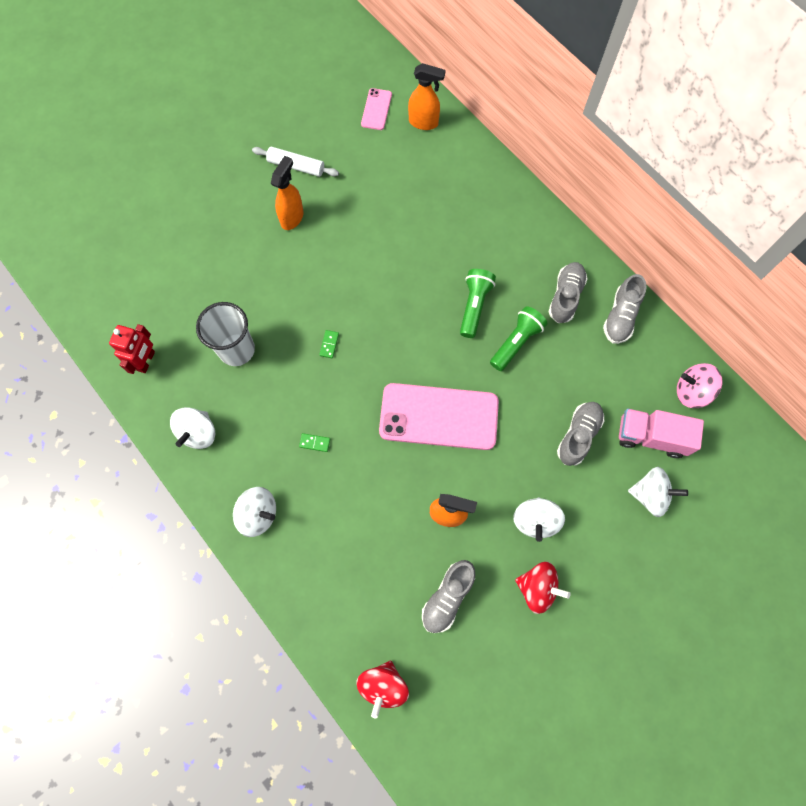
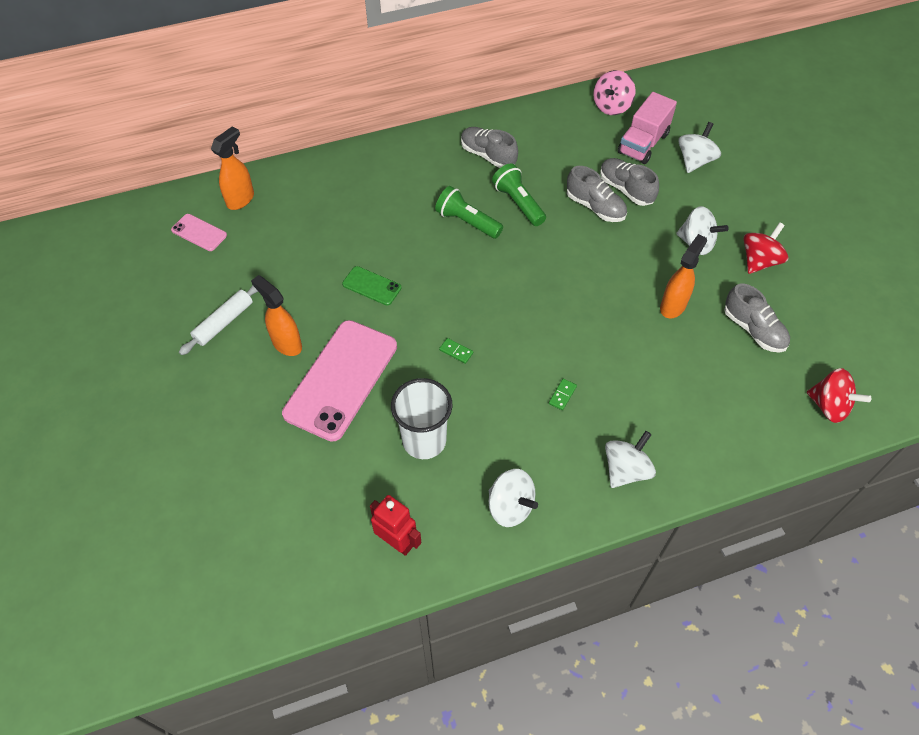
camera: 70 degrees left, 15 degrees down
(372, 256) = (371, 286): none -> green phone
(439, 416) = (571, 283): pink phone -> pink phone (341, 379)
(620, 316) = (524, 126): grey shoe -> grey shoe (595, 207)

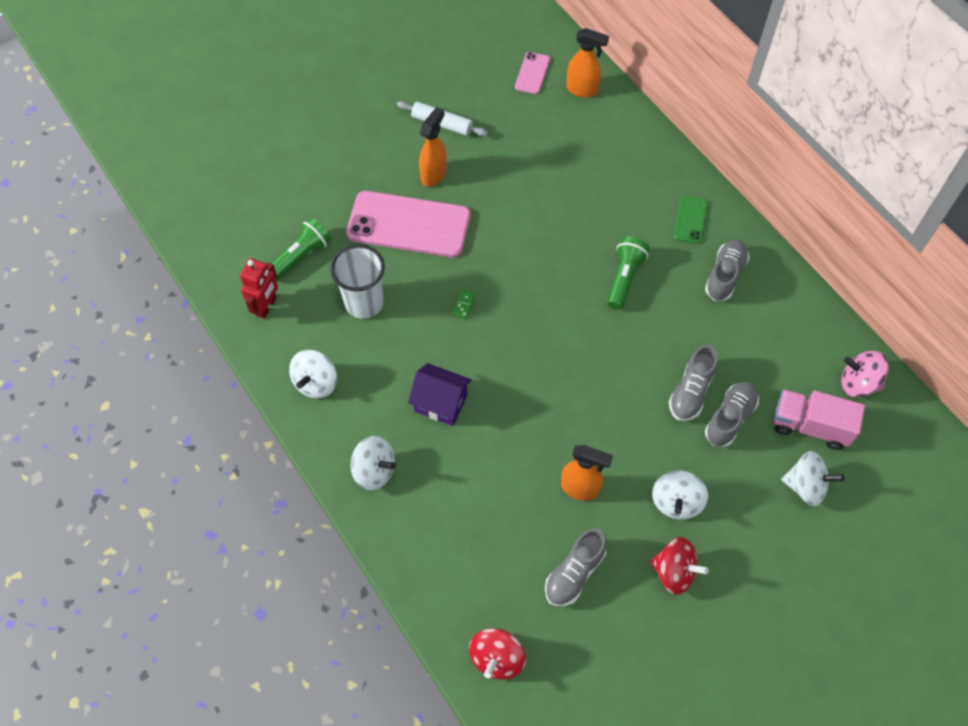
camera: 75 degrees right, 5 degrees up
(371, 286) = (517, 219): green phone -> green phone (690, 219)
(518, 203) = (667, 318): green flashlight -> green flashlight (301, 256)
(562, 395) = (441, 403): green domino -> purple house

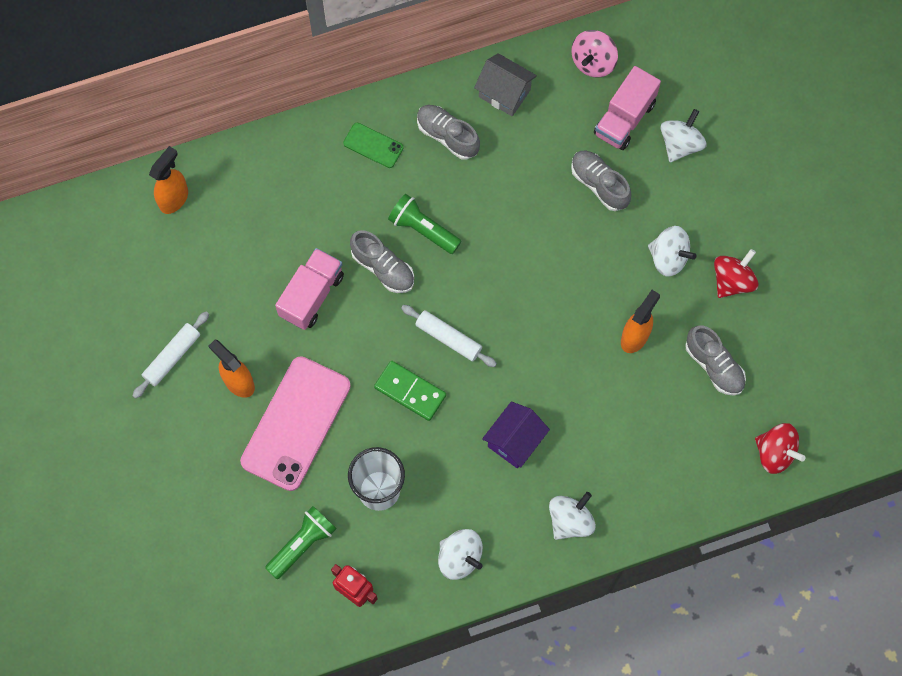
camera: 75 degrees left, 10 degrees up
(301, 256) = (302, 544): green flashlight -> green flashlight turned 75 degrees clockwise
(464, 305) = (410, 391): green domino -> green domino, size x2.09
(525, 324) = (448, 338): none -> white rolling pin
(530, 207) = (311, 295): none -> pink truck
(532, 73) = (133, 243): pink phone -> none
(691, 392) = (563, 209): grey shoe -> grey shoe (383, 268)
(789, 313) = (504, 93): none -> grey house

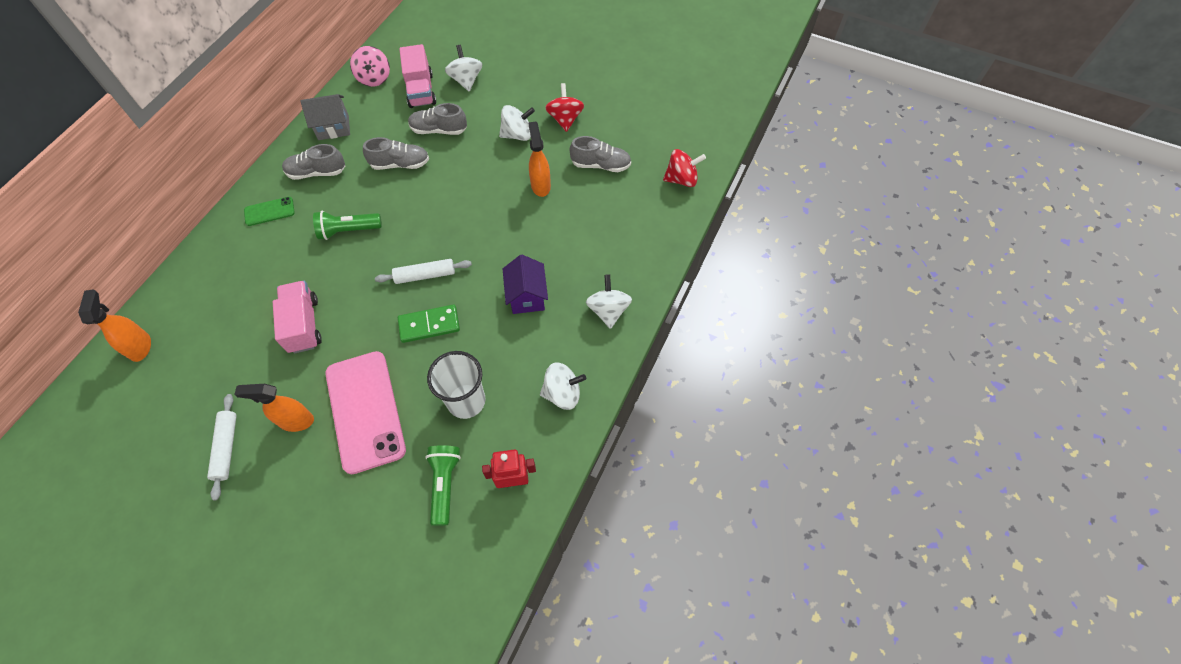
camera: 45 degrees left, 10 degrees down
(383, 268) = (341, 271): grey shoe -> grey shoe (400, 164)

